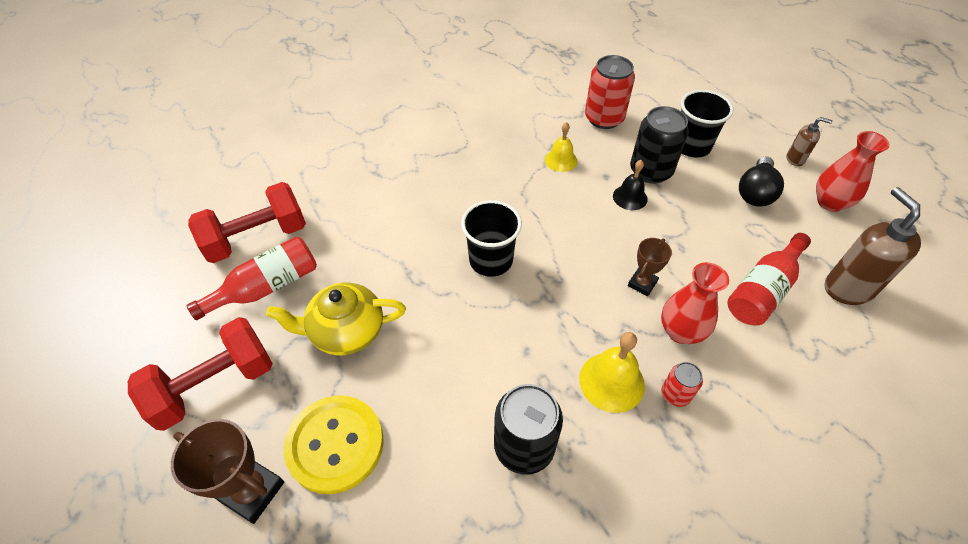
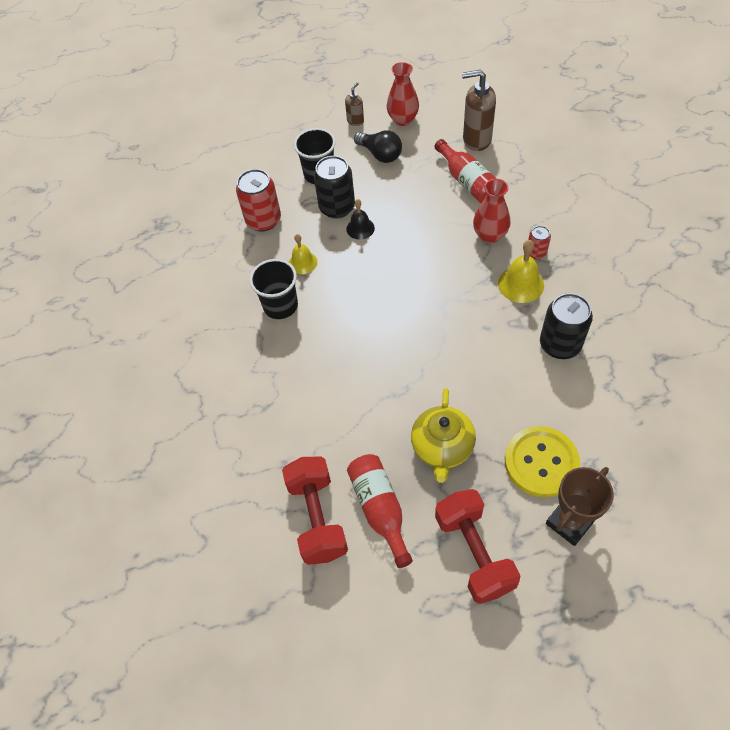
camera: 70 degrees left, 5 degrees up
(491, 260) = (397, 334): black cup -> black cup (280, 306)
(642, 283) = (445, 244): brown trophy -> none

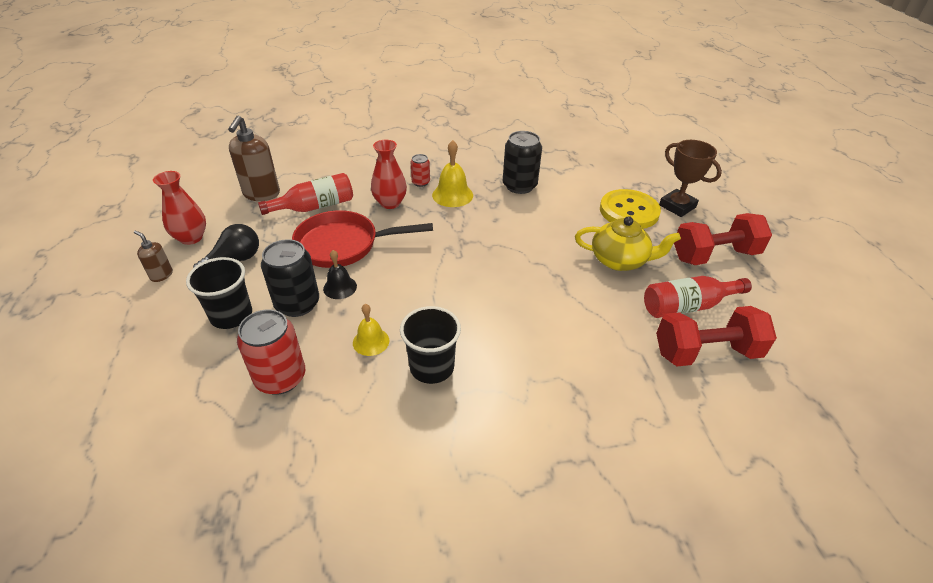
camera: 90 degrees left, 15 degrees down
(415, 216) = (343, 245): none -> red pan

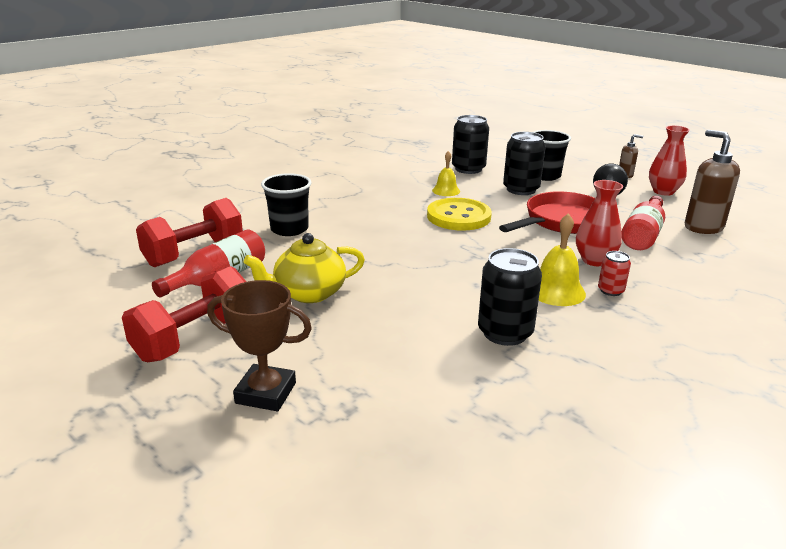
camera: 145 degrees right, 15 degrees down
(280, 378) = (468, 169): red can -> black can
(340, 287) = (512, 203): black bell -> none
(432, 367) = (392, 193): black cup -> black cup (289, 229)
(629, 211) = (333, 355): yellow button -> yellow button (458, 216)

